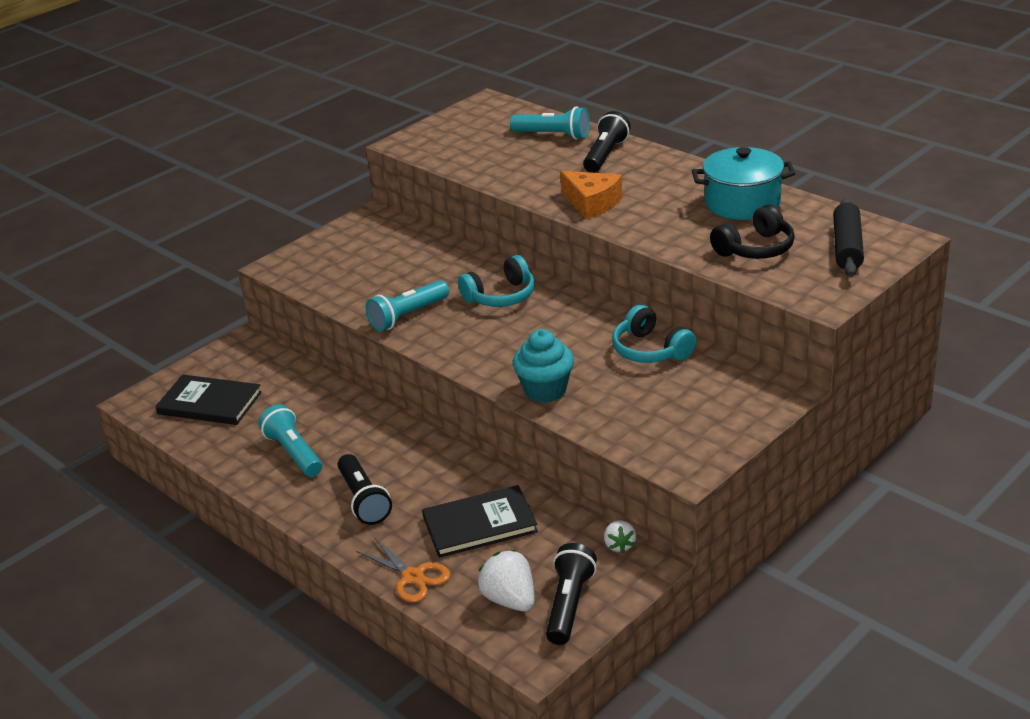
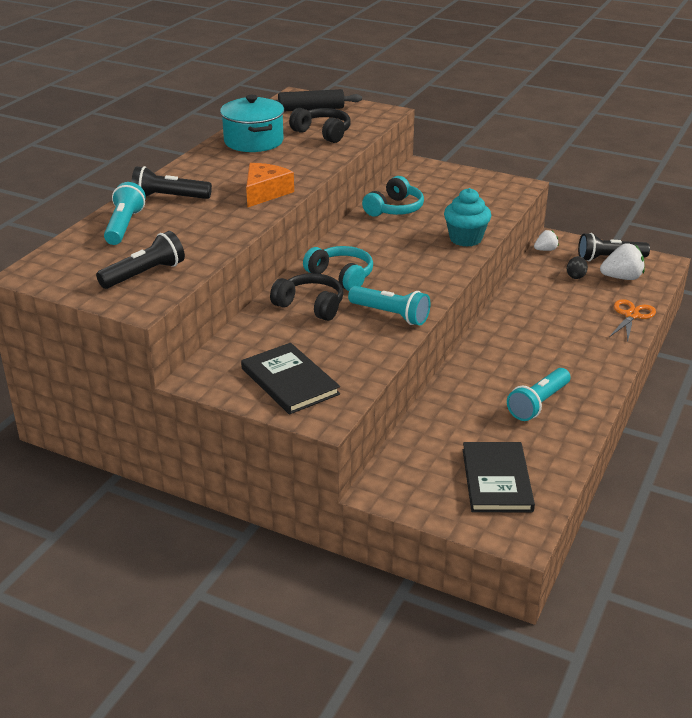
camera: 110 degrees left, 0 degrees up
(363, 500) = (571, 353): black flashlight -> black flashlight (144, 274)
(453, 274) = (310, 306): none -> black headphones
(480, 525) = (562, 300): black book -> black book (290, 381)
(510, 600) = (621, 278): white strawberry -> white strawberry turned 135 degrees counterclockwise
(534, 555) = (576, 276): none -> black egg

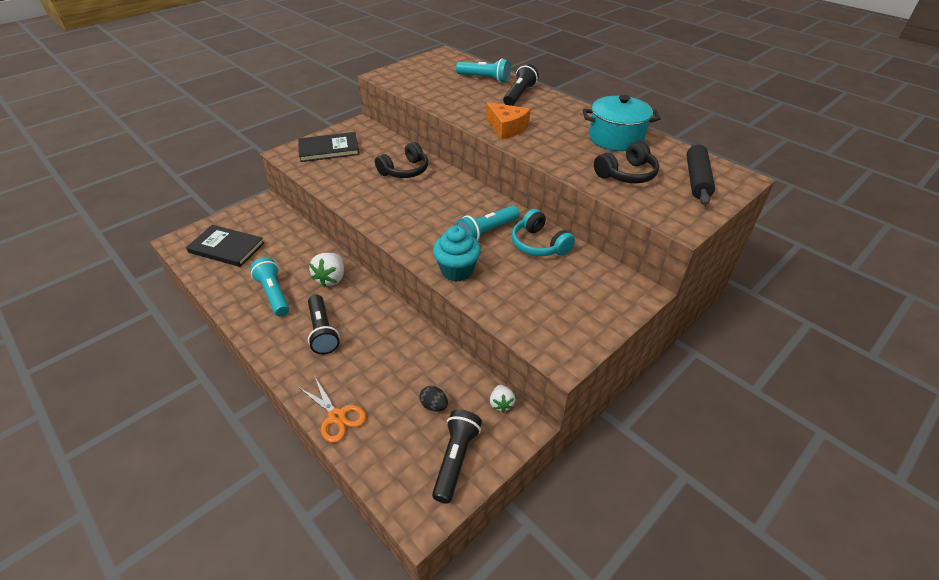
camera: 110 degrees right, 10 degrees up
(144, 274) = (416, 79): black flashlight -> black flashlight (322, 331)
(341, 276) = (435, 190): turquoise headphones -> none
(390, 315) = (367, 199): turquoise flashlight -> turquoise flashlight (487, 232)
(621, 278) = (409, 448): white strawberry -> white strawberry (331, 279)

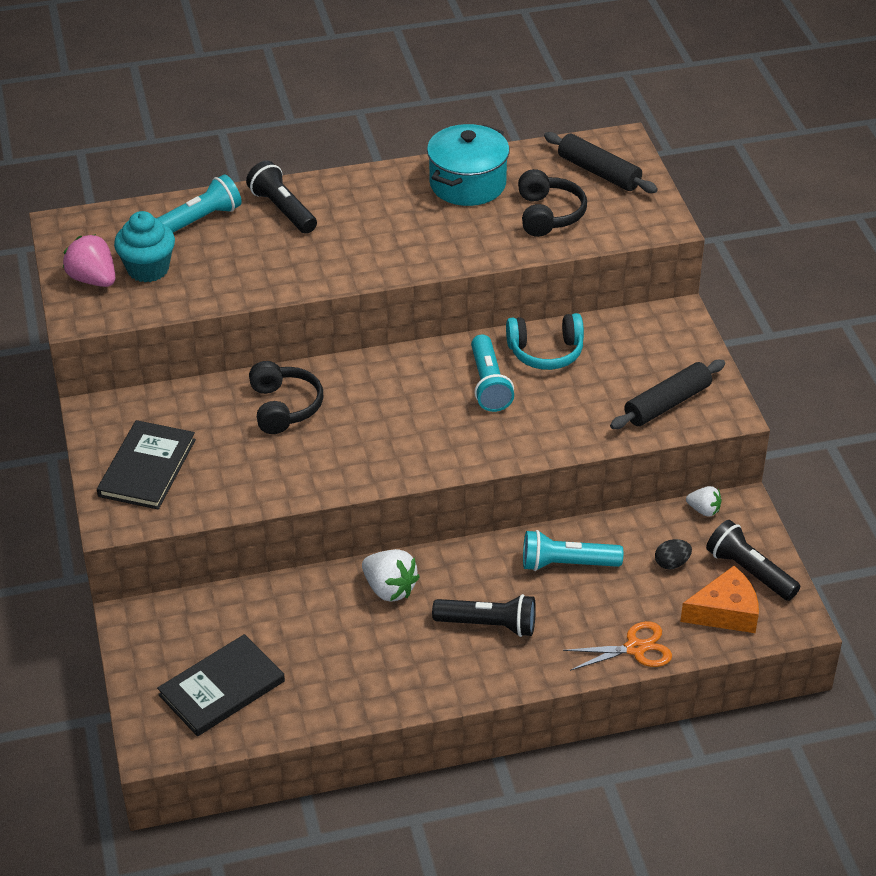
camera: 60 degrees left, 0 degrees up
(274, 294) = (377, 656): turquoise flashlight -> turquoise flashlight (567, 564)
(412, 70) = (93, 279): none -> pink strawberry
(457, 271) = (541, 437): turquoise cupcake -> turquoise cupcake (148, 269)
(506, 128) = (363, 258): orange cheese -> orange cheese (725, 612)
(542, 320) = (667, 404): none -> black rolling pin

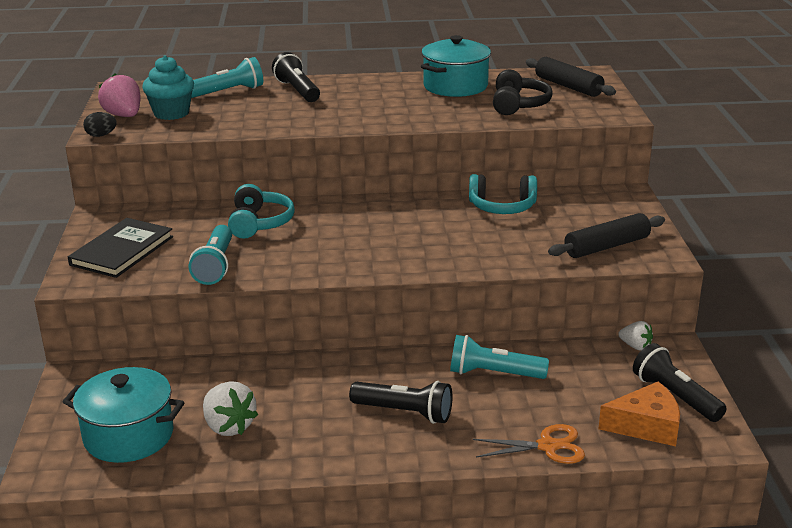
camera: 10 degrees right, 15 degrees down
(221, 688) = (128, 435): black book -> turquoise pot
(284, 407) = (259, 223): black headphones -> turquoise headphones
(389, 589) = (319, 376): white strawberry -> white strawberry (229, 426)
(488, 384) = (445, 222): turquoise flashlight -> turquoise flashlight (215, 266)
(672, 563) = (597, 383): black egg -> black egg (101, 135)

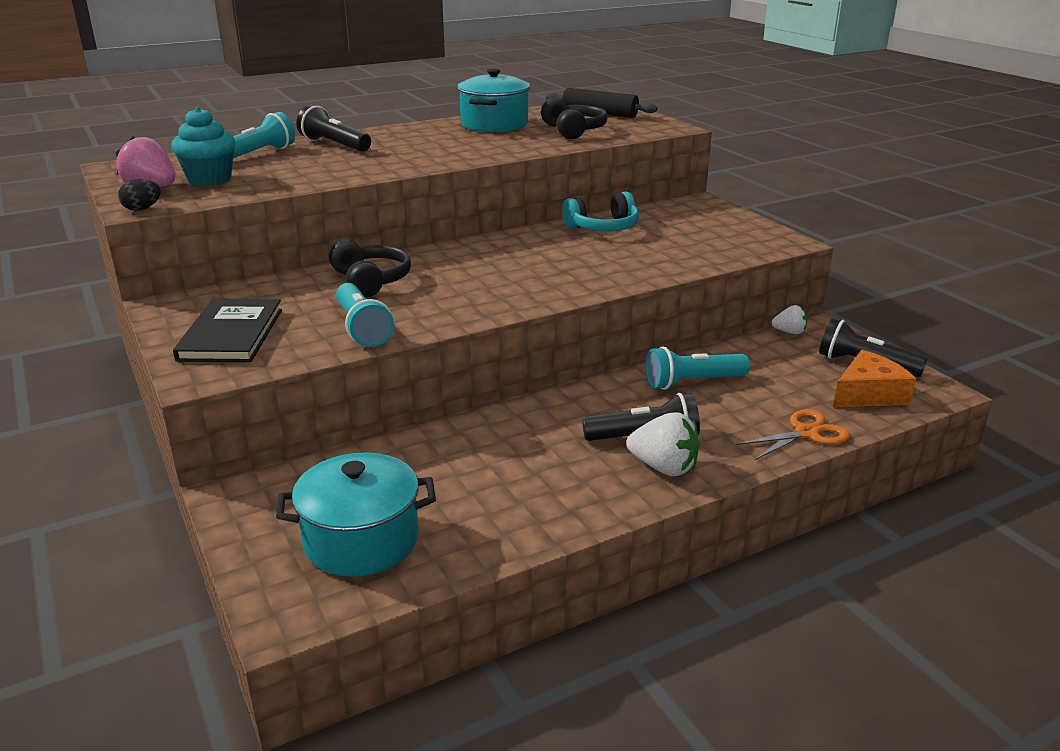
camera: 25 degrees left, 0 degrees up
(229, 426) = (472, 499): white strawberry -> white strawberry (664, 467)
(259, 223) = (370, 281): turquoise headphones -> black headphones
(607, 246) = (733, 243): black rolling pin -> none

